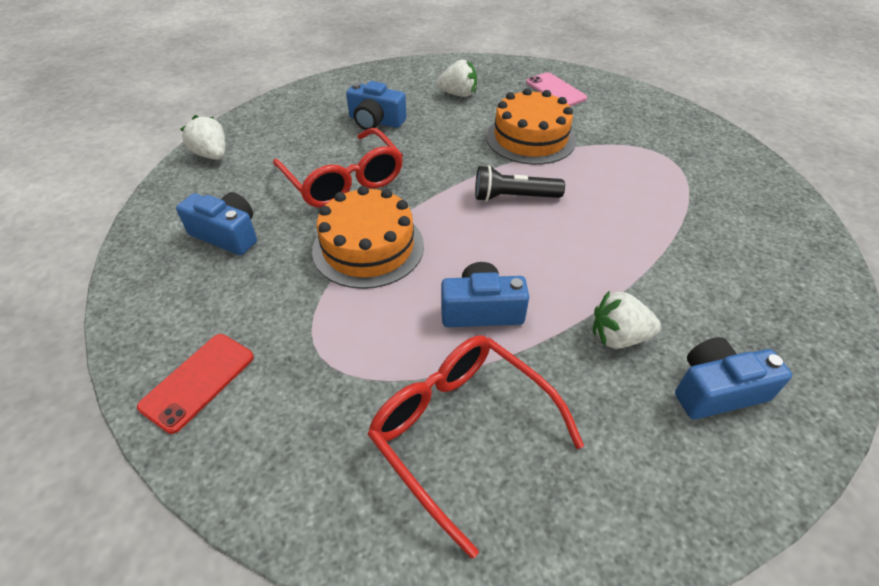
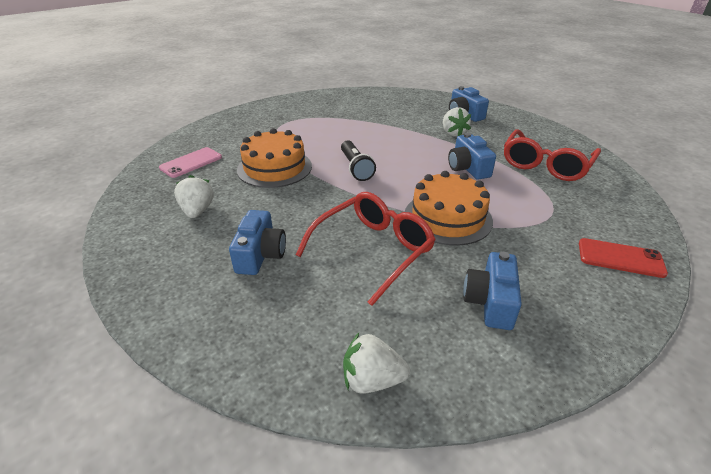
camera: 105 degrees left, 10 degrees down
(212, 155) = (372, 380): white strawberry -> white strawberry turned 60 degrees clockwise

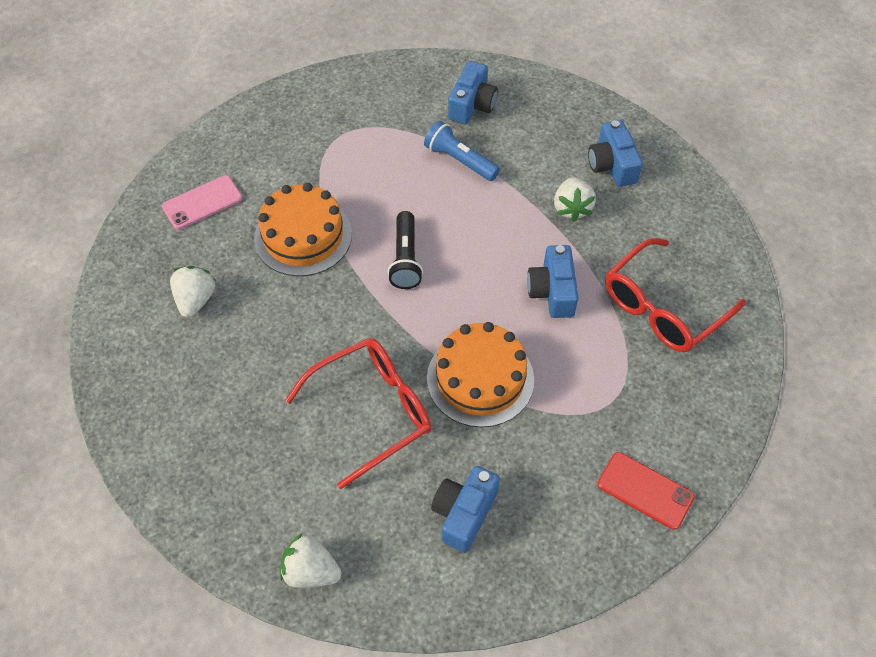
camera: 15 degrees right, 20 degrees up
(260, 254) = (250, 388): blue camera -> blue camera (472, 105)
(368, 124) = (460, 160): none -> blue flashlight

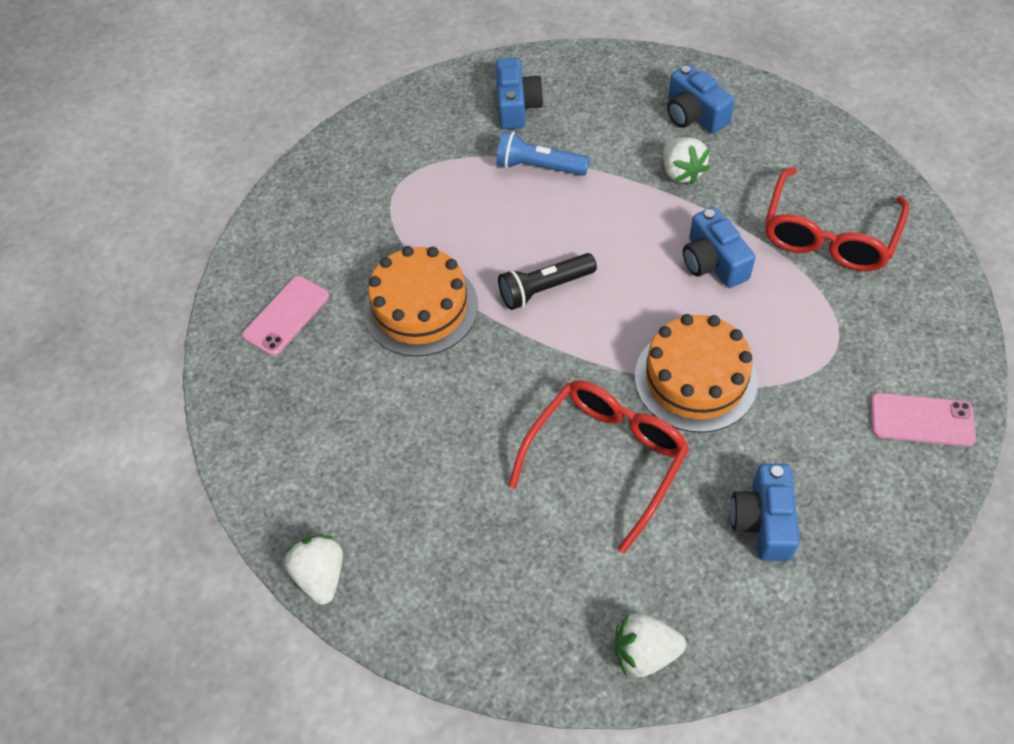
camera: 20 degrees left, 0 degrees up
(196, 300) = (343, 422): white strawberry -> white strawberry (321, 575)
(405, 259) = (544, 288): black flashlight -> black flashlight turned 90 degrees clockwise
(645, 490) = (921, 420): red phone -> pink phone

